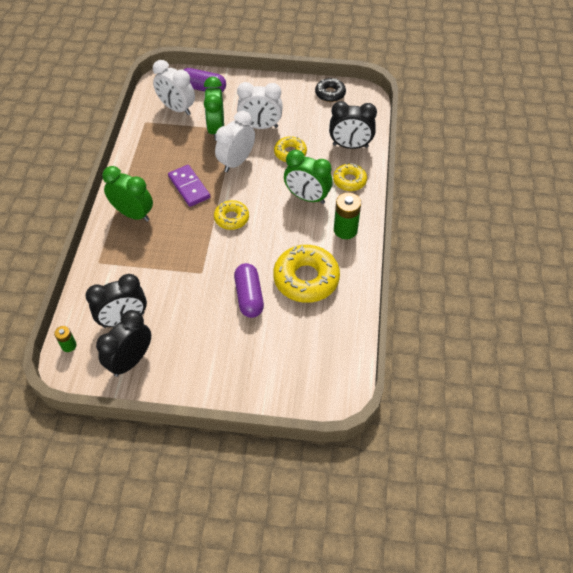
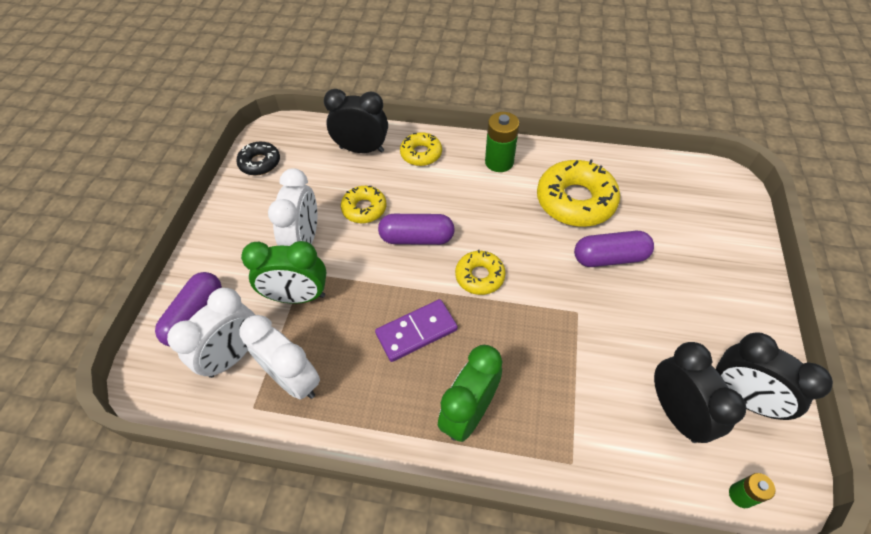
camera: 85 degrees left, 0 degrees up
(236, 162) = (372, 270): white clock -> white clock (293, 379)
(264, 183) = (417, 238): none -> purple capsule
(307, 197) = (446, 194): green clock -> none
(350, 146) = (362, 149): black clock -> black clock turned 90 degrees counterclockwise

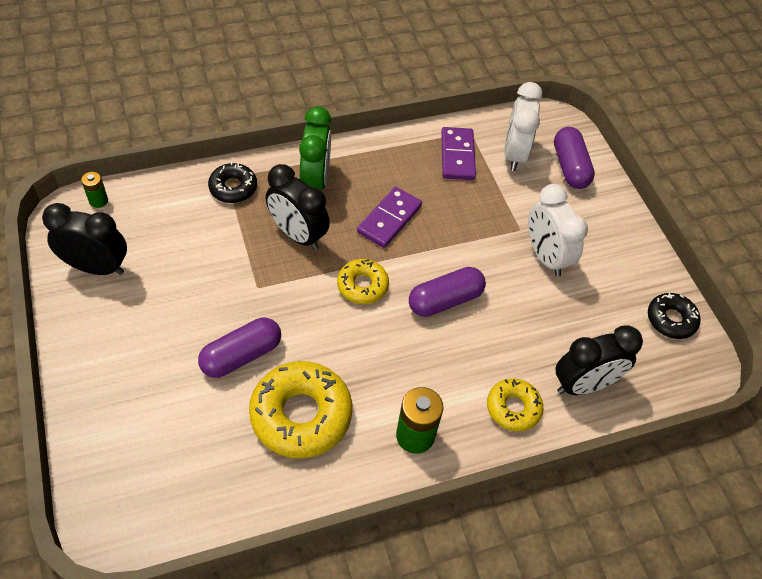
camera: 145 degrees right, 0 degrees up
(293, 379) = (457, 156): white clock -> purple domino
(297, 296) = (507, 209): green clock -> none
(364, 209) = (519, 311): yellow donut -> none
(568, 444) = (233, 188): none -> black donut
(676, 412) = (153, 236): black clock -> black clock (297, 235)

